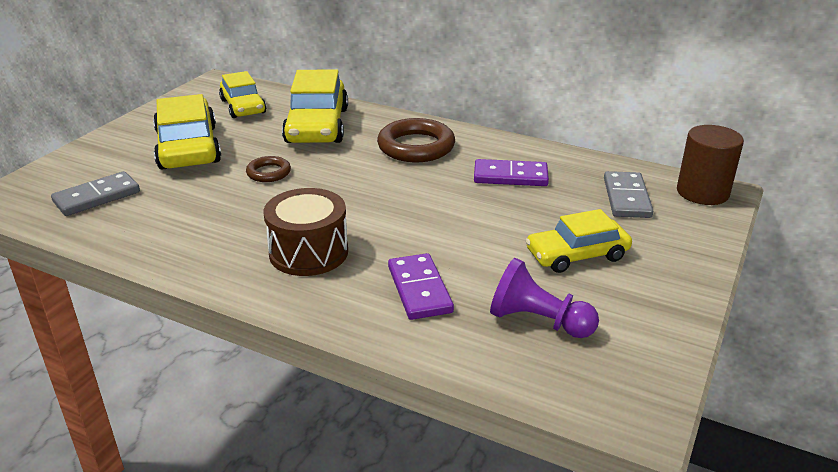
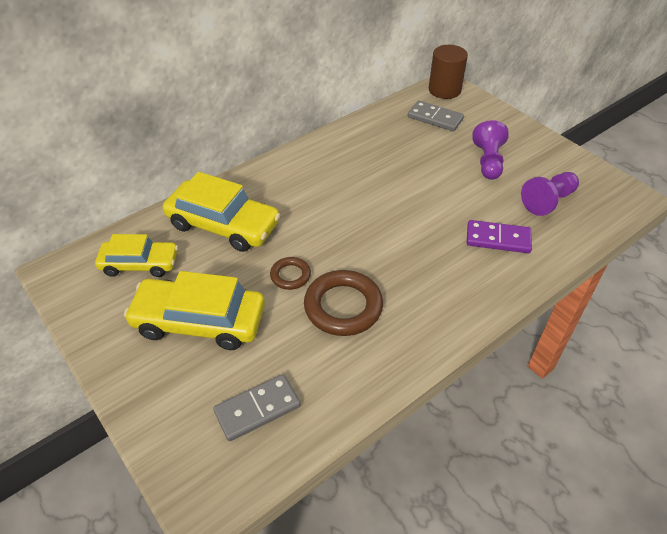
camera: 65 degrees left, 15 degrees up
(97, 197) = (257, 409): grey domino -> grey domino turned 75 degrees clockwise
(308, 252) = (428, 281): brown drum -> none
(416, 147) = (304, 181): brown ring -> brown ring (343, 306)
(510, 176) = (379, 153): purple domino -> none
(577, 255) = (488, 161): yellow car -> purple pawn

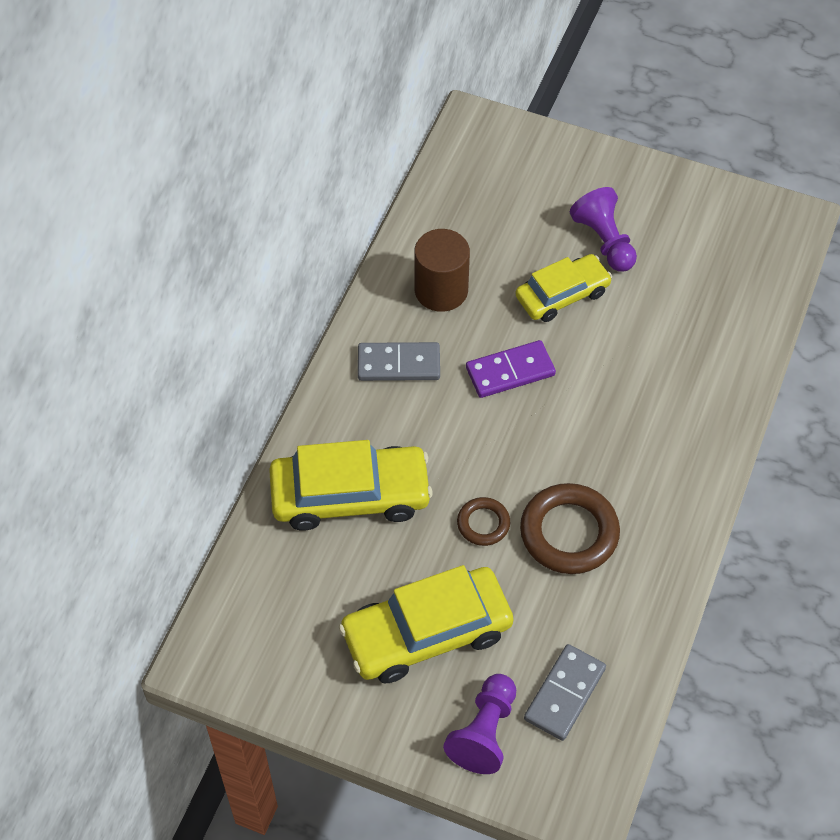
camera: 30 degrees left, 10 degrees up
(139, 264) = (294, 599): yellow car -> yellow car (562, 295)
(435, 118) = (495, 195): grey domino -> grey domino (399, 364)
(444, 90) = (476, 135): brown cylinder -> brown cylinder (441, 290)
(498, 239) = (680, 357): purple domino -> purple domino (510, 372)
(548, 201) = (706, 272): purple pawn -> purple pawn (484, 732)

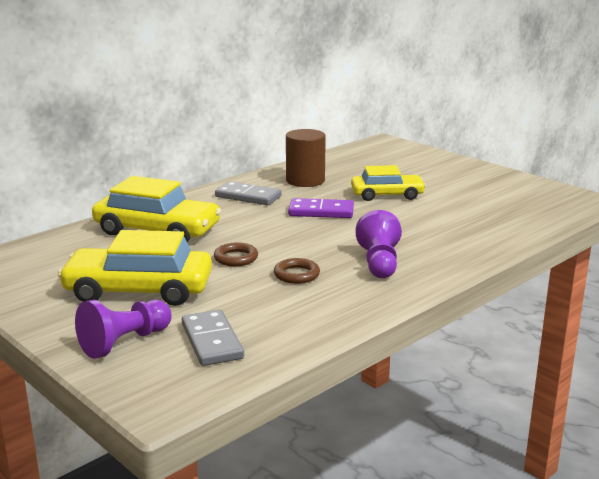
camera: 25 degrees right, 35 degrees down
(564, 694) = (211, 341): grey domino -> grey domino turned 75 degrees counterclockwise
(569, 533) = (296, 275): brown ring -> brown ring, size x0.54
(604, 241) = (435, 184): purple pawn -> purple pawn (379, 263)

